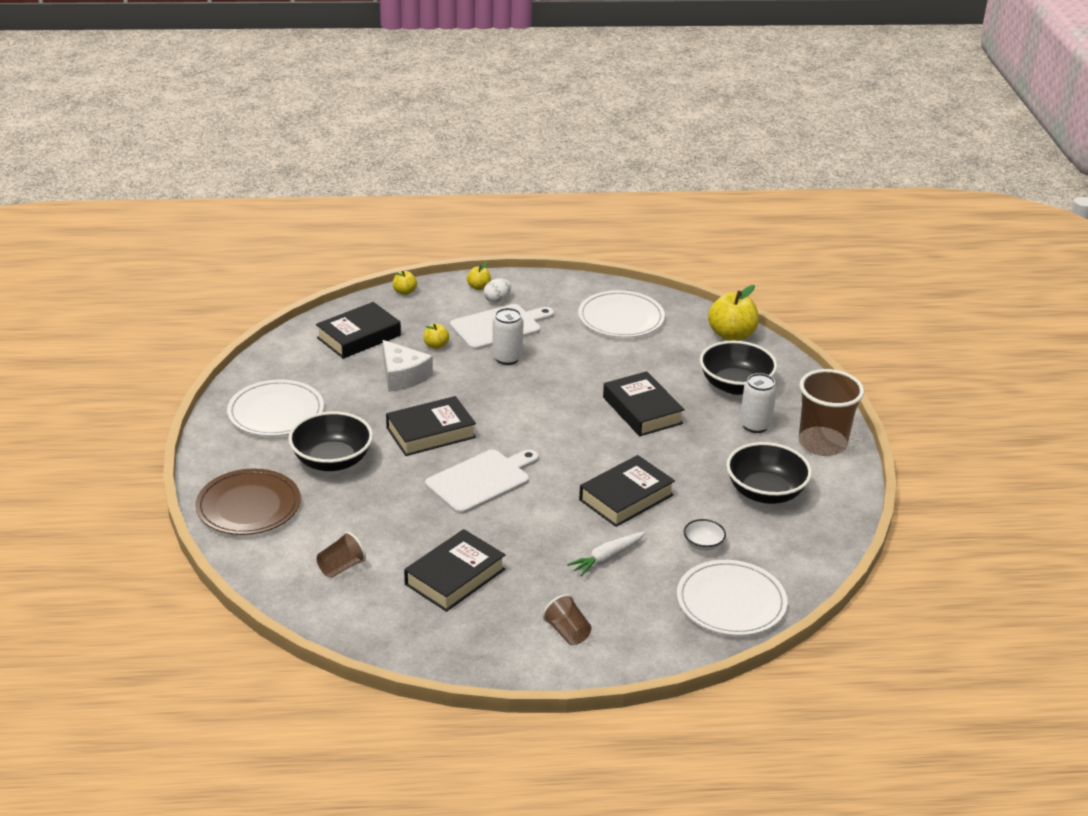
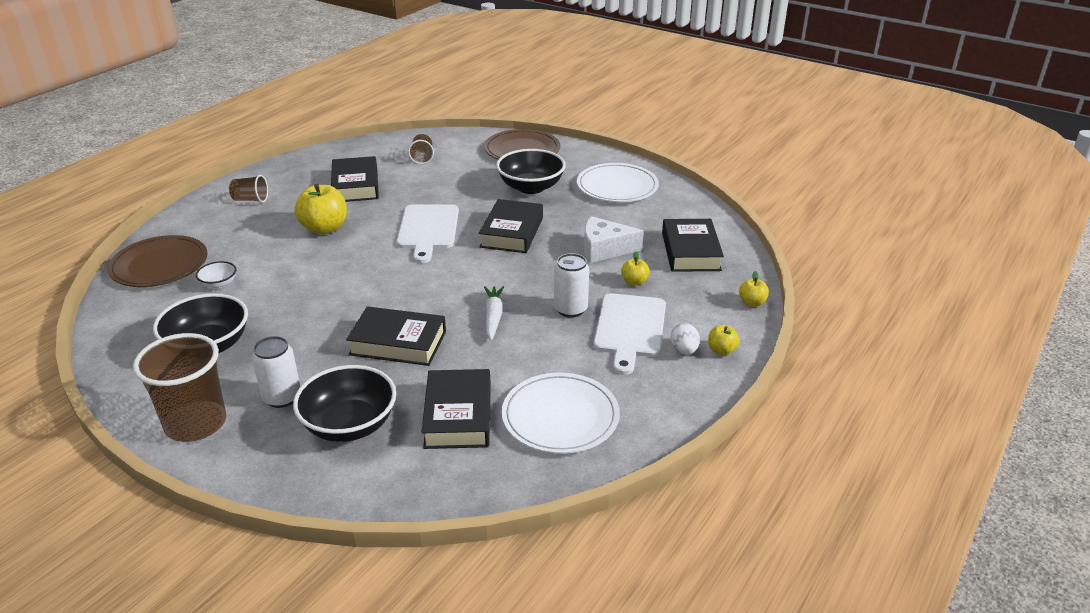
camera: 130 degrees right, 0 degrees up
(607, 558) = (278, 240): white carrot -> white carrot (493, 317)
(626, 497) = (316, 277): black book -> black book (458, 415)
(731, 335) = (430, 485): yellow apple -> yellow apple (324, 228)
(731, 602) = (159, 265): white plate -> brown plate

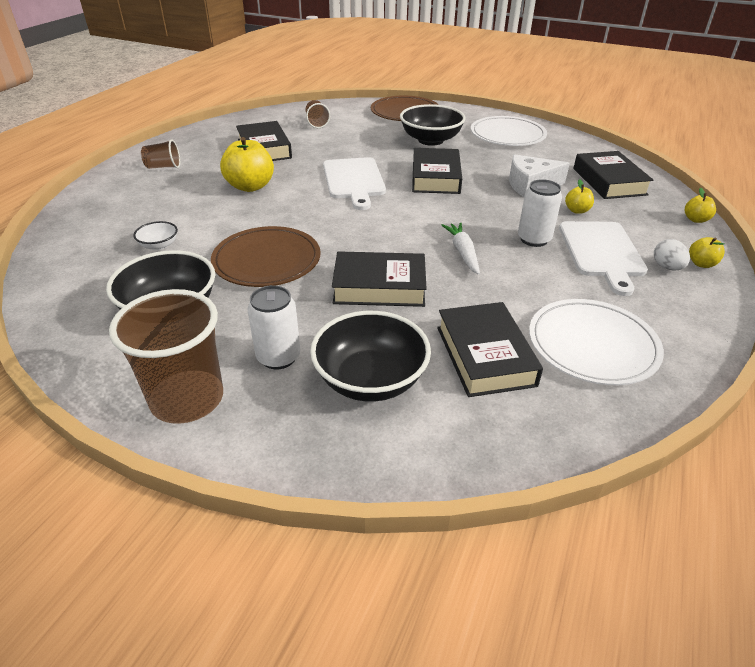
camera: 10 degrees left, 5 degrees up
(159, 265) = (86, 233): brown plate -> brown plate (267, 260)

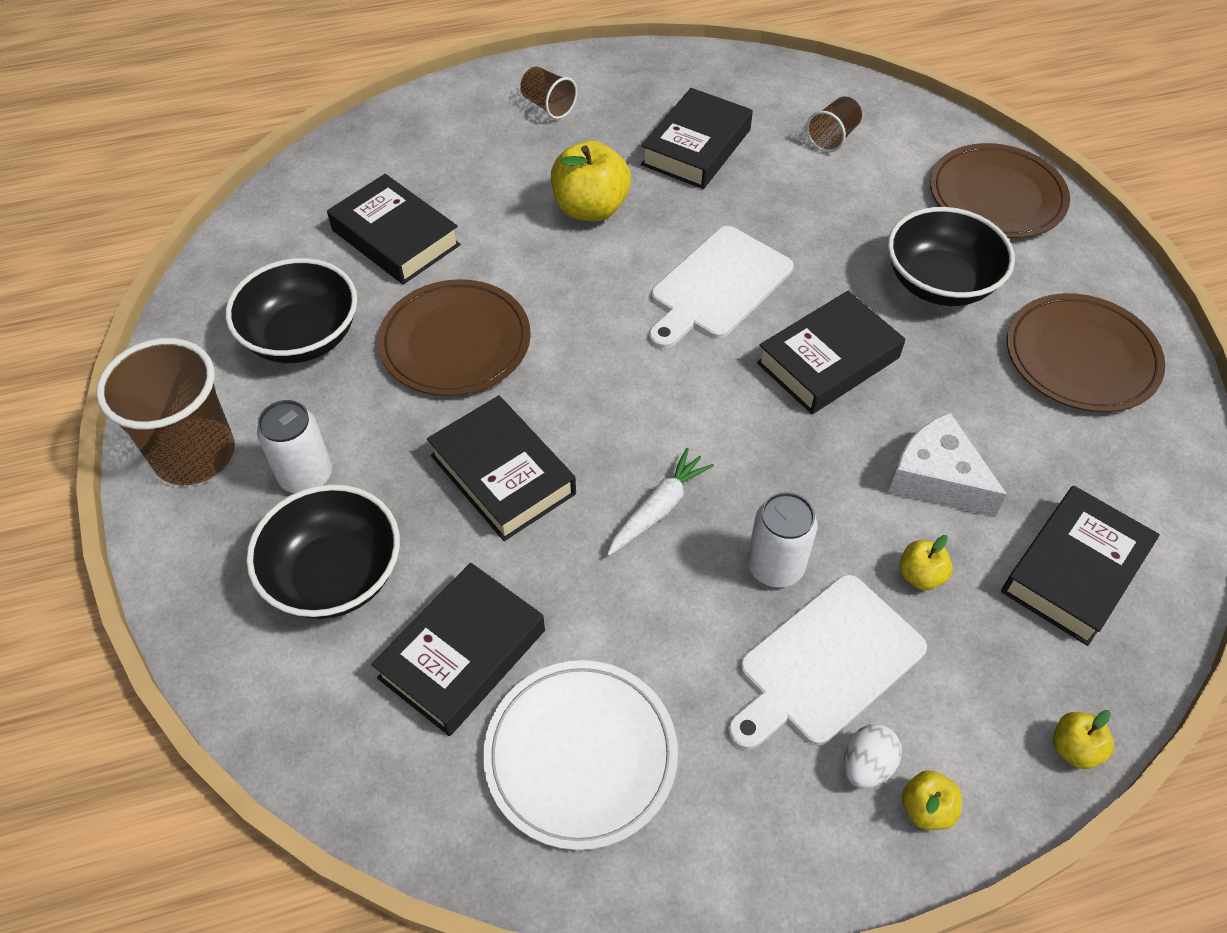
camera: 50 degrees right, 15 degrees up
(159, 245) = (395, 238): white bowl -> black book
(507, 135) = (1081, 357): white plate -> brown plate

